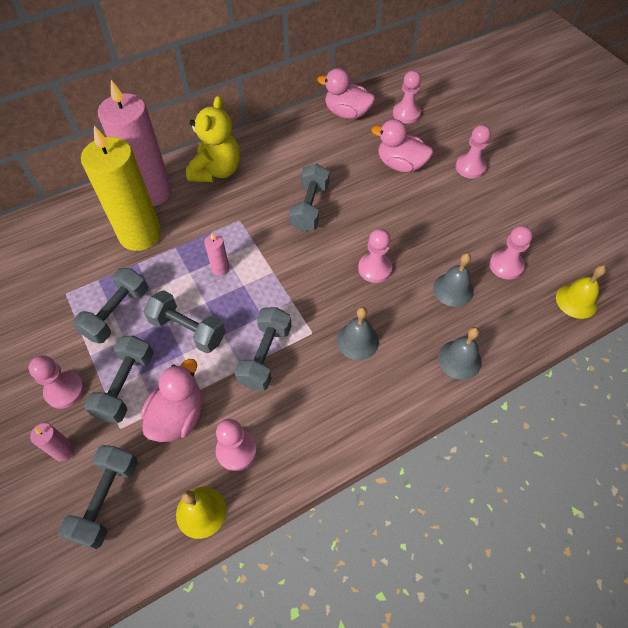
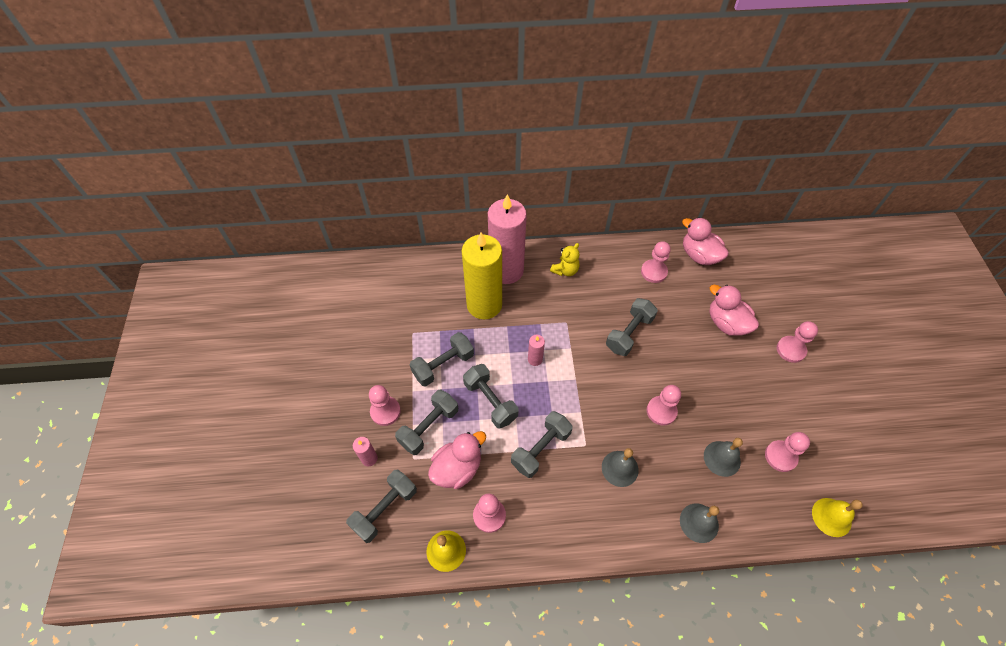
camera: 25 degrees right, 0 degrees up
(216, 171) = (565, 270): yellow teddy bear -> yellow teddy bear, size x0.57
(406, 114) = (754, 275): pink pawn -> pink pawn (653, 272)

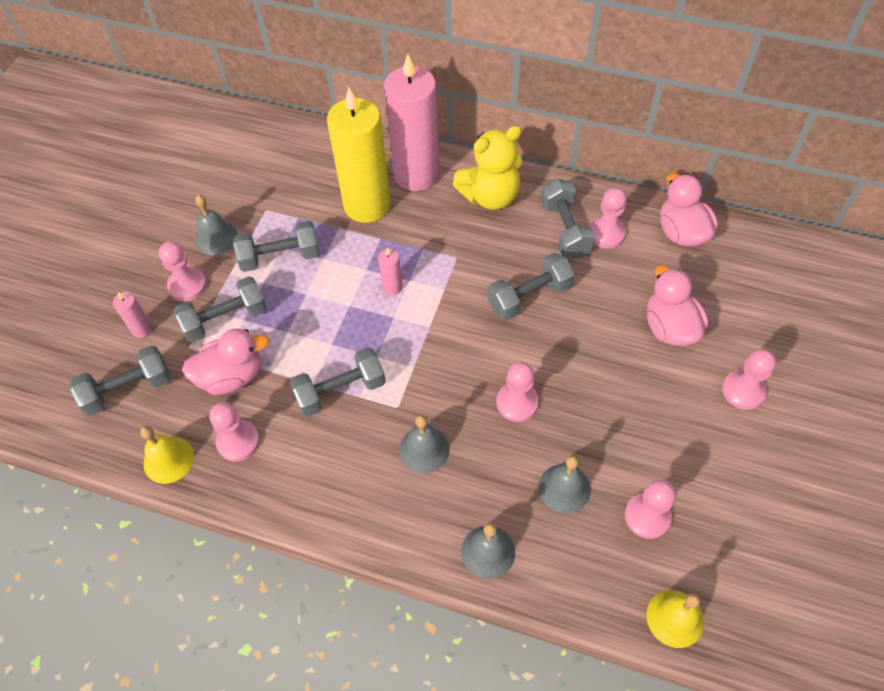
camera: 25 degrees right, 0 degrees up
(386, 367) = (216, 237): none -> grey bell
(490, 401) = (312, 316): grey dumbbell -> grey dumbbell (565, 230)
(565, 270) = (490, 196): yellow teddy bear -> yellow teddy bear, size x1.74

